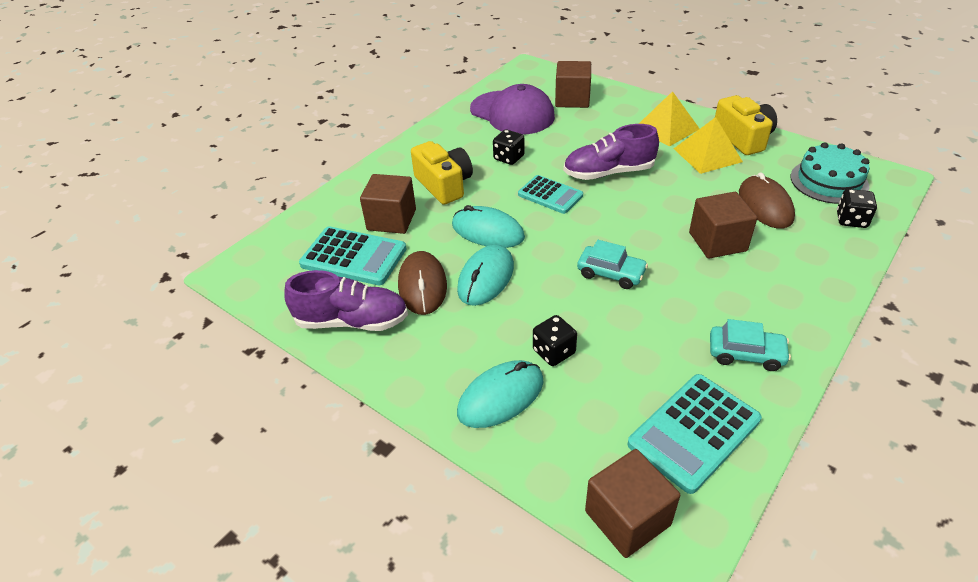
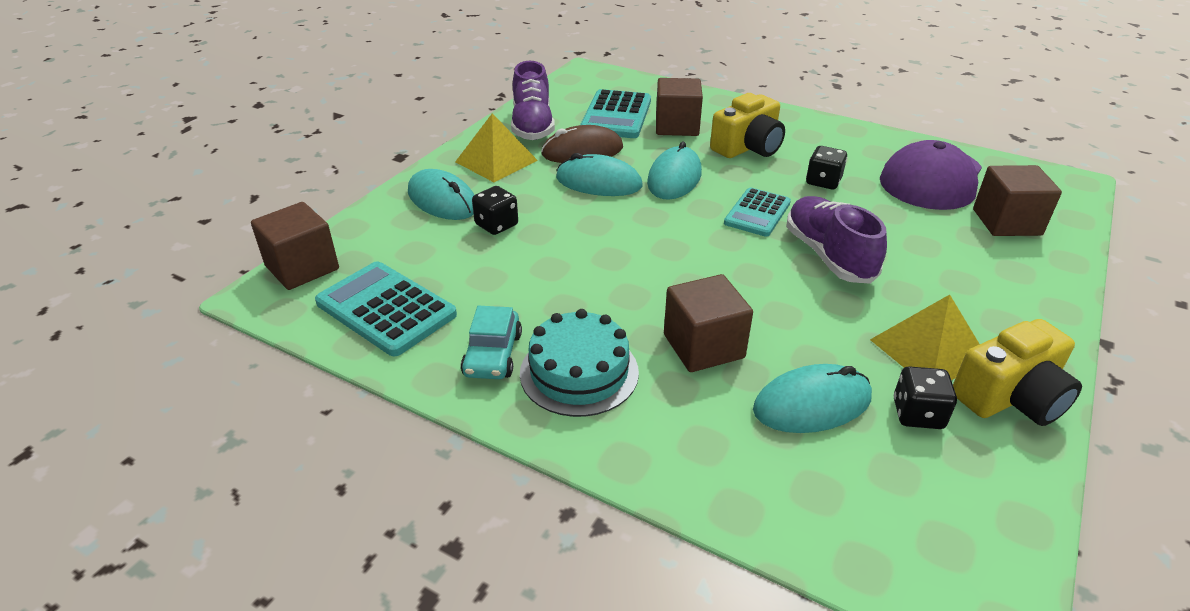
camera: 80 degrees right, 5 degrees down
(611, 273) = (620, 258): turquoise car -> none
(666, 128) = (985, 310): yellow pyramid -> yellow pyramid (496, 161)
(765, 205) = (812, 404): brown mouse -> turquoise mouse
(829, 181) = (925, 499): turquoise cake -> turquoise cake (579, 372)
(851, 220) = (811, 510): black dice -> black dice (917, 414)

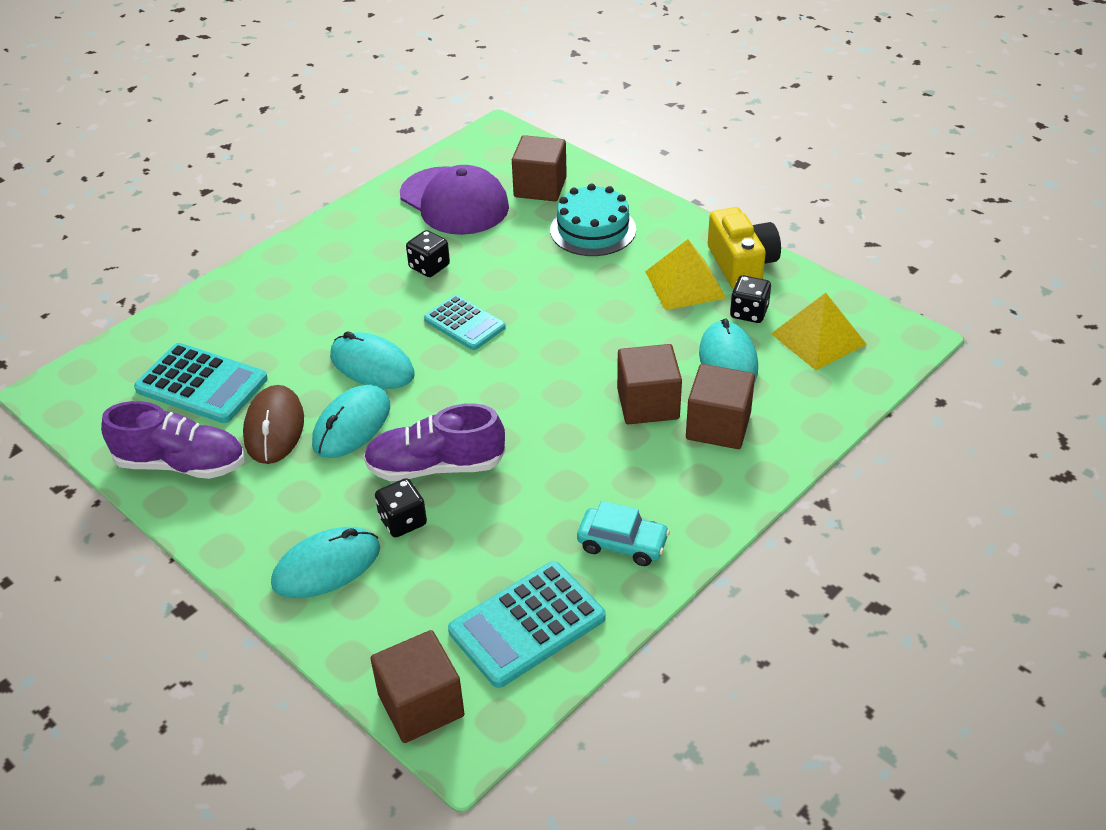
camera: 75 degrees left, 5 degrees up
(496, 161) = (256, 508): yellow pyramid -> yellow pyramid (818, 338)
(579, 372) = (661, 487): turquoise cake -> turquoise cake (593, 230)
(677, 126) = (259, 340): brown cube -> brown cube (718, 426)
(748, 147) = (336, 298): yellow camera -> none
(828, 255) = (549, 299): purple shoe -> purple shoe (435, 467)

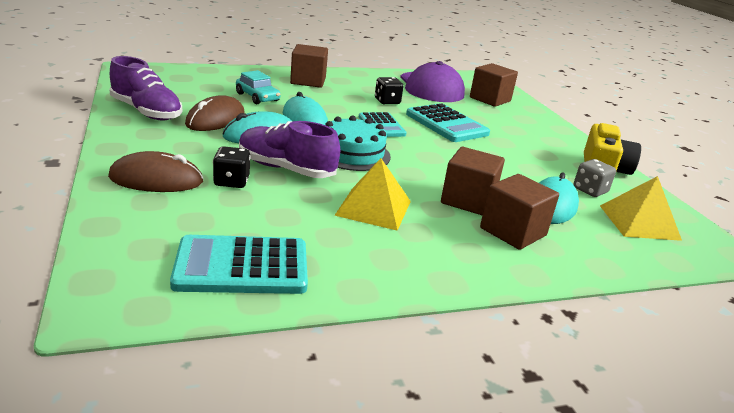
camera: 25 degrees right, 15 degrees down
(201, 384) = (203, 93): turquoise calculator -> turquoise calculator (446, 124)
(326, 566) = (156, 179): turquoise mouse -> brown mouse
(421, 705) = (106, 271): brown cube -> brown cube (308, 81)
(593, 230) = (507, 123): turquoise cake -> turquoise cake (352, 153)
(622, 544) = (369, 258): turquoise car -> turquoise car (257, 97)
(685, 284) = (551, 163): yellow pyramid -> yellow pyramid (374, 208)
(749, 312) = (590, 190): black dice -> grey dice

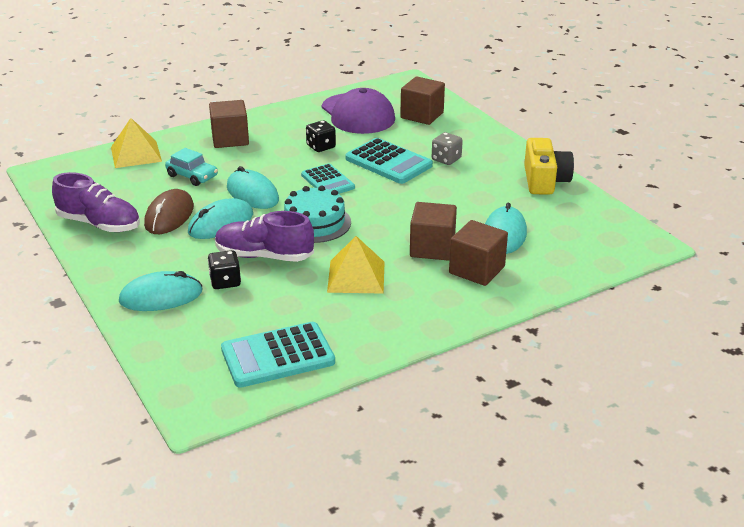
camera: 10 degrees left, 5 degrees up
(156, 179) = (161, 296): brown mouse -> turquoise mouse
(590, 190) = (535, 209): grey dice -> grey dice (446, 159)
(639, 222) = (580, 233): yellow pyramid -> yellow pyramid (136, 154)

